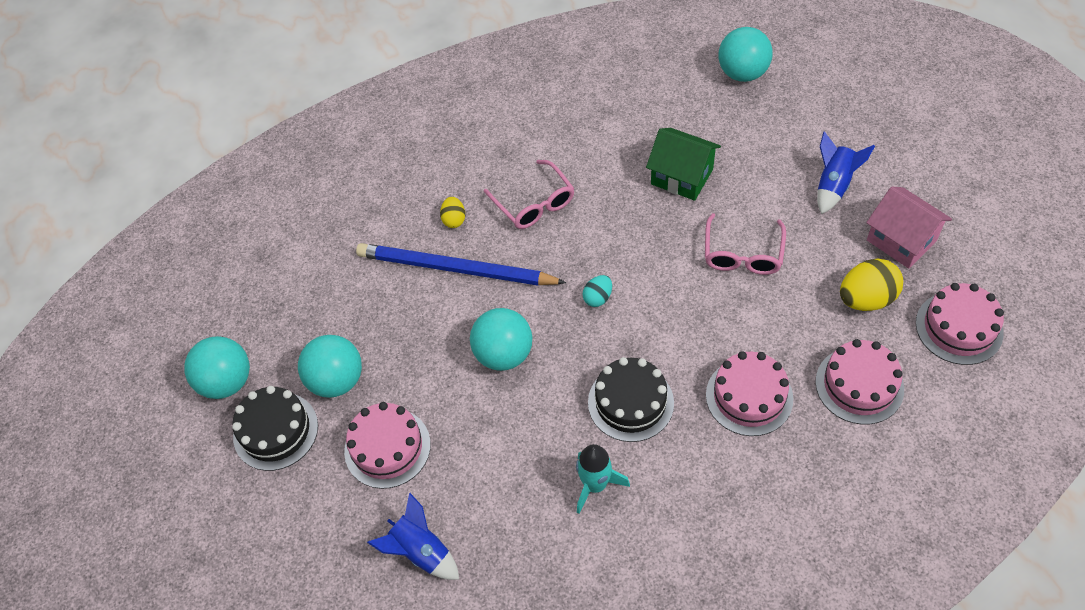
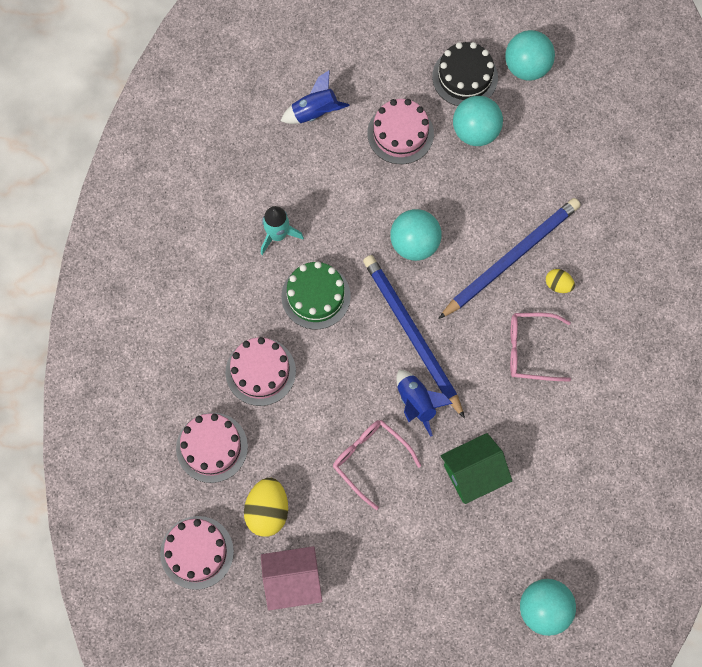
camera: 120 degrees right, 15 degrees up
(598, 298) = (412, 334): turquoise egg -> blue pencil
(630, 402) = (316, 296): black cake -> green cake
(834, 185) = (377, 579): blue rocket -> blue rocket (416, 403)

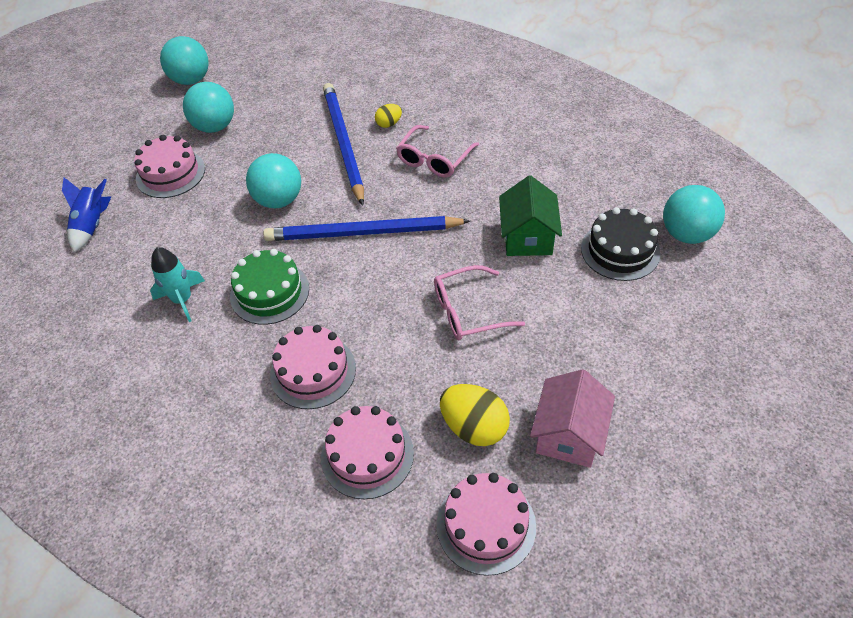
camera: 60 degrees left, 20 degrees down
(416, 403) = (432, 254): blue rocket -> none
(465, 77) = (162, 117): black cake -> black cake (620, 250)

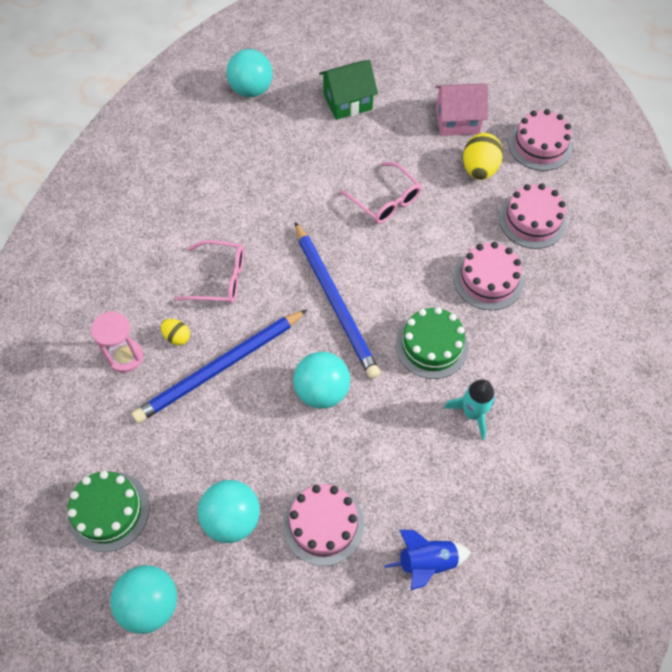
camera: 115 degrees left, 10 degrees up
(269, 70) = (109, 511): none -> green cake
(388, 93) = (125, 357): none -> pink hourglass
(527, 237) = (293, 183): green house -> green house (347, 102)
(620, 250) = (284, 124): black cake -> none

